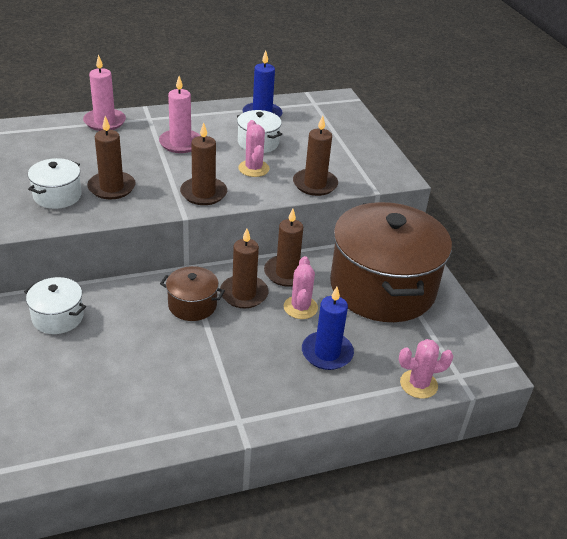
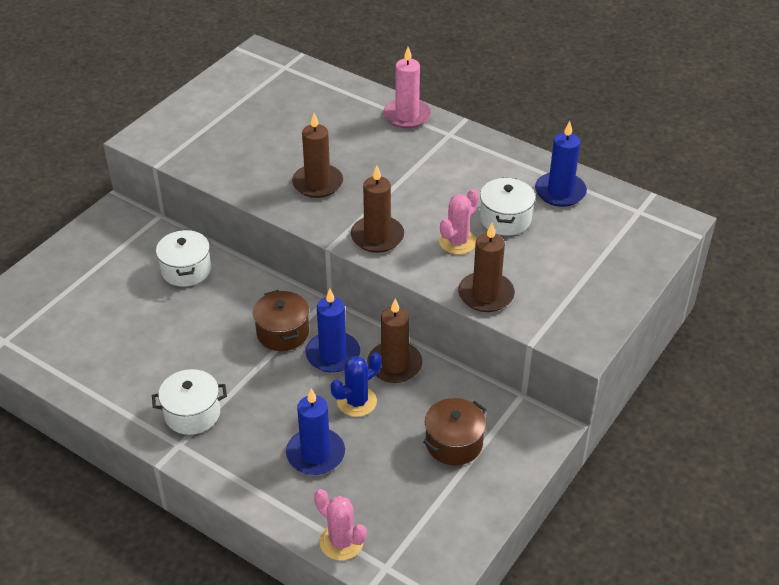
camera: 55 degrees right, 5 degrees up
(57, 196) = (270, 165): white pot -> white pot (192, 413)
(180, 143) = (436, 176): pink candle -> none
(244, 294) = (333, 354): brown candle -> blue candle
(300, 307) = (357, 402): pink cactus -> blue cactus
(382, 287) = (454, 443): brown pot -> brown pot, size x0.43

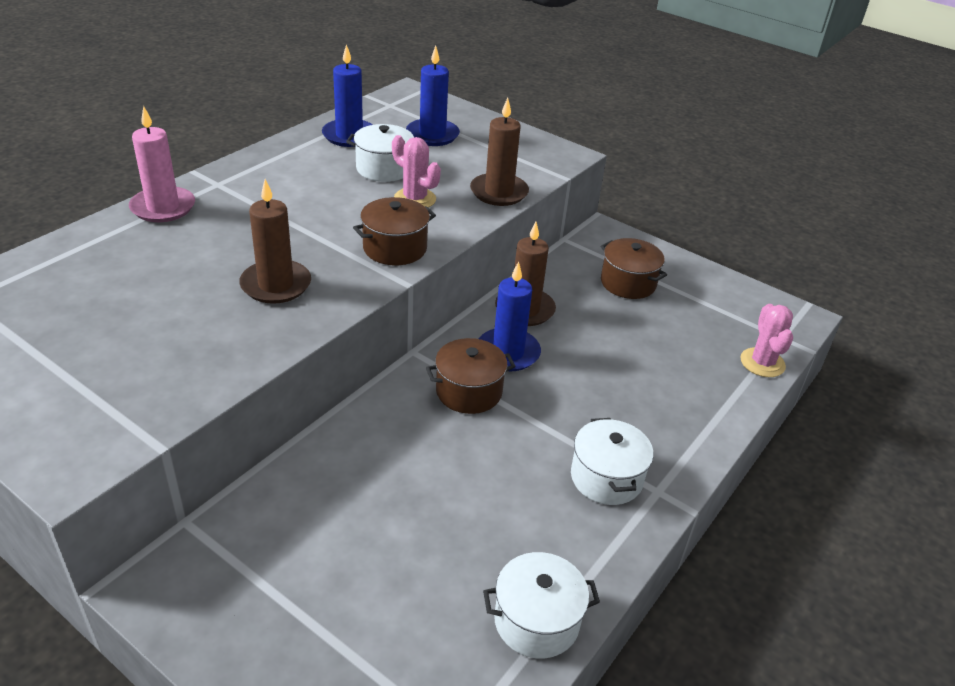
camera: 90 degrees left, 5 degrees down
(186, 270) = (329, 486): white pot -> white pot (536, 621)
(315, 454) = (655, 374): blue candle -> blue candle (432, 135)
(341, 542) = (762, 363): pink cactus -> pink cactus turned 45 degrees counterclockwise
(357, 402) = (578, 340): blue cactus -> none
(377, 237) = (395, 248): brown candle -> brown pot

